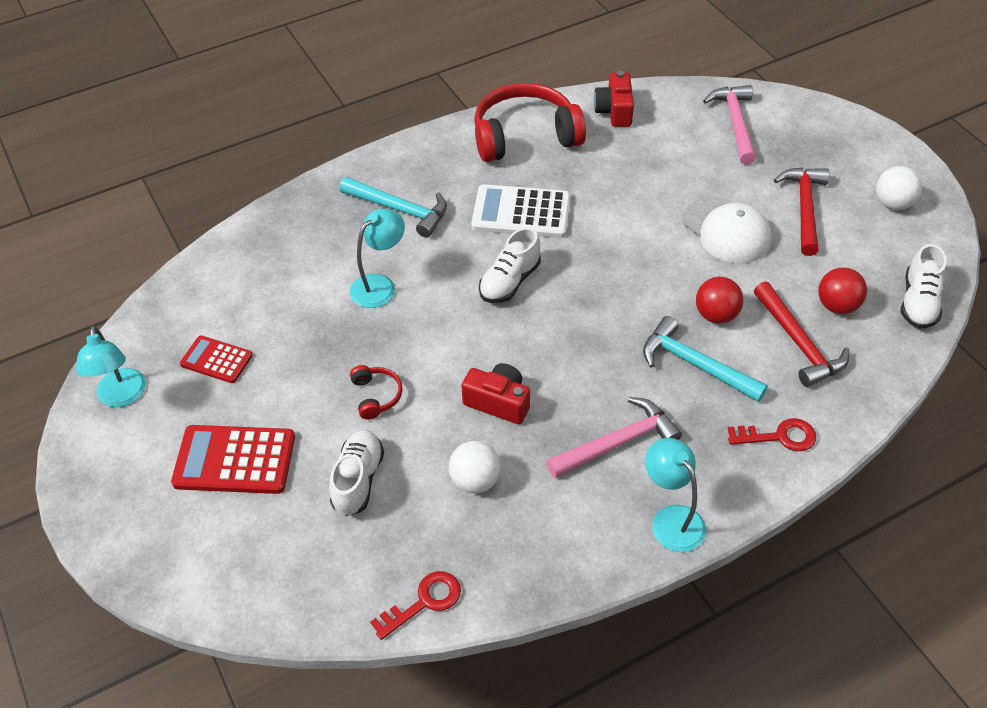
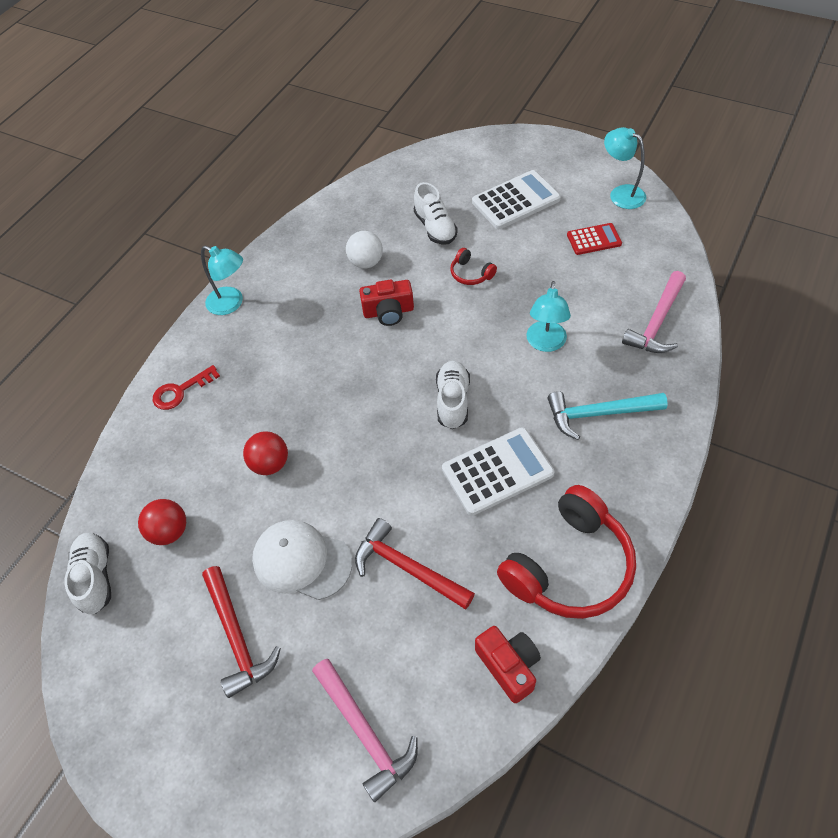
camera: 150 degrees right, 5 degrees up
(234, 460) = (516, 201): red calculator -> white calculator
(424, 602) = (347, 198): red key -> none
(617, 442) = (291, 329): pink hammer -> pink hammer (657, 322)
(695, 365) = (266, 412): turquoise hammer -> none
(799, 343) = (191, 475): red hammer -> red hammer (407, 568)
(892, 203) = (145, 702): white ball -> none

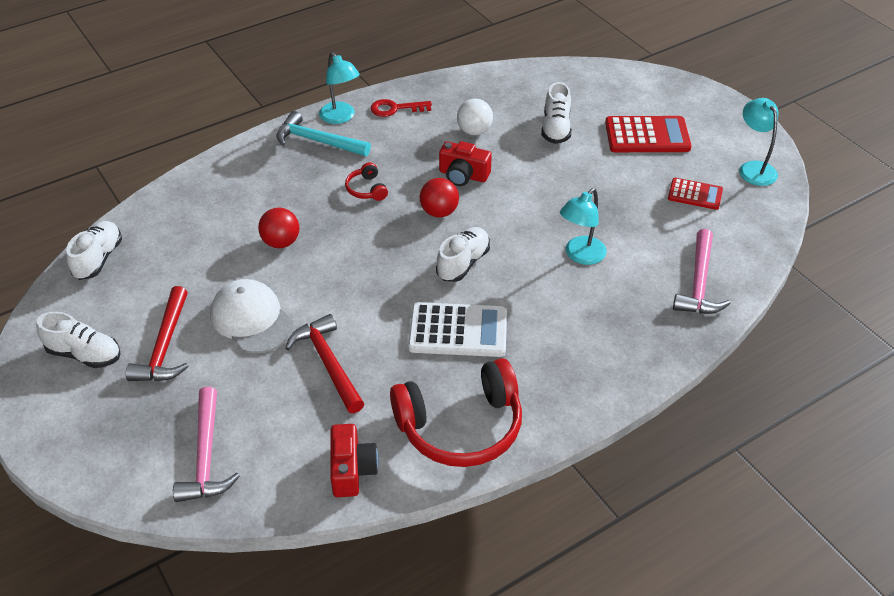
camera: 25 degrees right, 10 degrees down
(160, 692) = (84, 354): none -> white shoe
(169, 531) = (172, 254): red ball -> red ball (439, 212)
(180, 391) = (254, 162): red key -> red key (395, 109)
(471, 274) = (558, 176): red headphones -> red headphones (366, 189)
(516, 201) = (647, 136): white calculator -> red calculator
(599, 414) = (582, 329): turquoise hammer -> turquoise hammer (317, 141)
(657, 322) = (699, 283): pink hammer -> pink hammer turned 45 degrees counterclockwise

